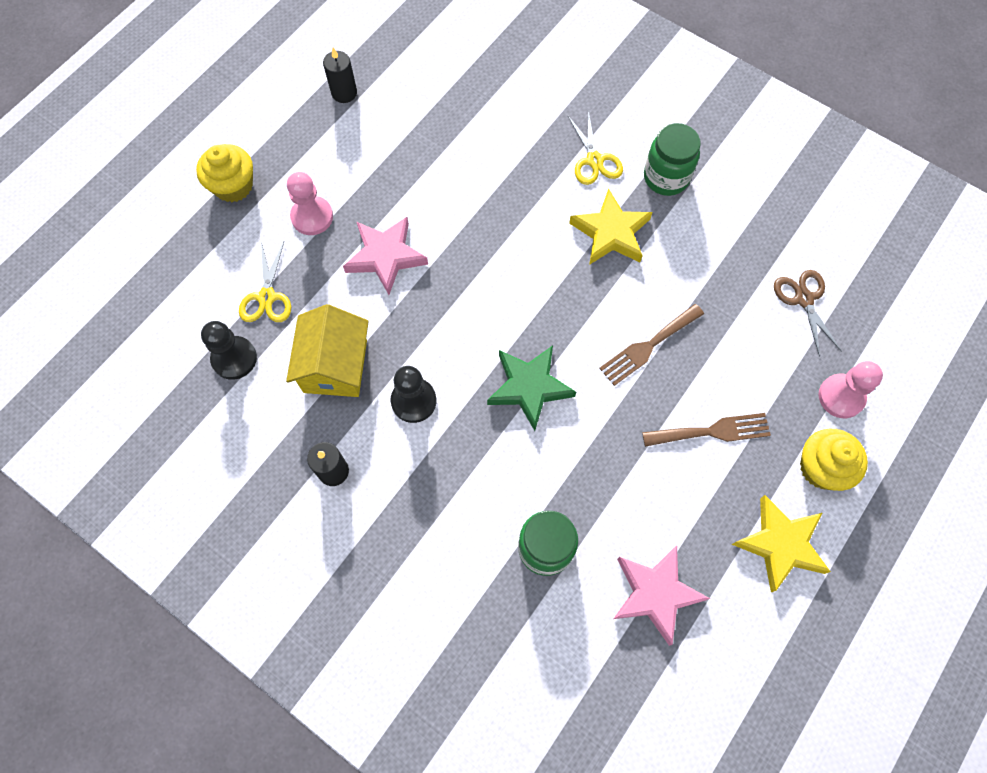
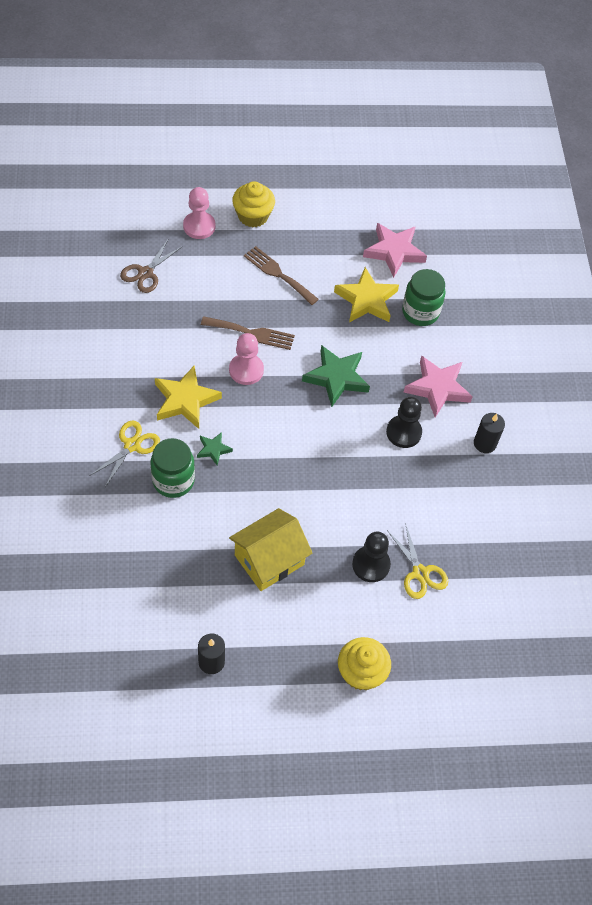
camera: 135 degrees left, 10 degrees down
(234, 358) = (477, 556): black pawn -> black pawn (371, 564)
(267, 297) = (420, 573): yellow scissors -> yellow scissors turned 105 degrees clockwise
(312, 217) = (336, 594): pink pawn -> pink pawn (246, 370)
(335, 366) = (424, 492): yellow house -> yellow house (269, 560)
(385, 256) = (323, 522): pink star -> pink star (437, 388)
(536, 220) = (213, 449): none -> green star
(666, 177) = (111, 394): green jar -> green jar (173, 480)
(780, 544) = (315, 213): yellow star -> yellow star (366, 300)

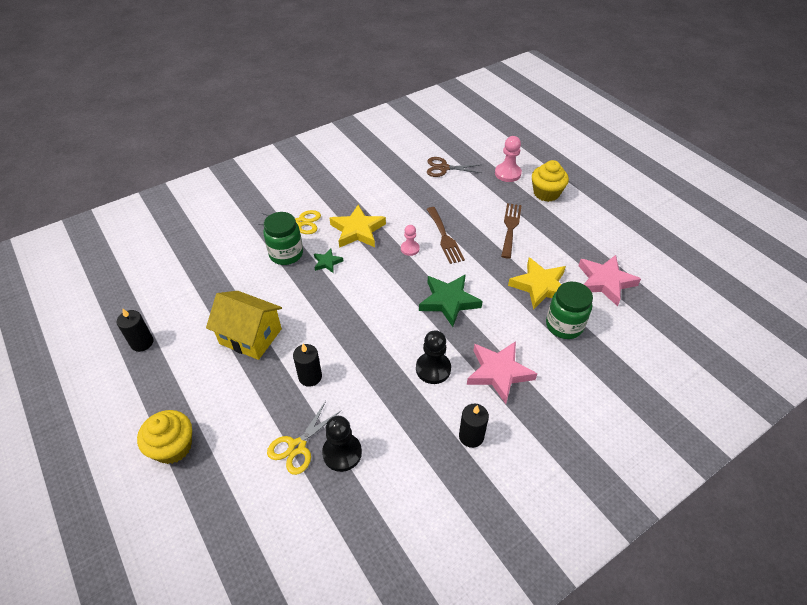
camera: 65 degrees right, 10 degrees down
(246, 370) = (410, 249): pink pawn -> pink pawn, size x0.64
(352, 530) = (310, 377): none -> black candle
(371, 564) = (284, 405): black pawn -> black pawn (342, 453)

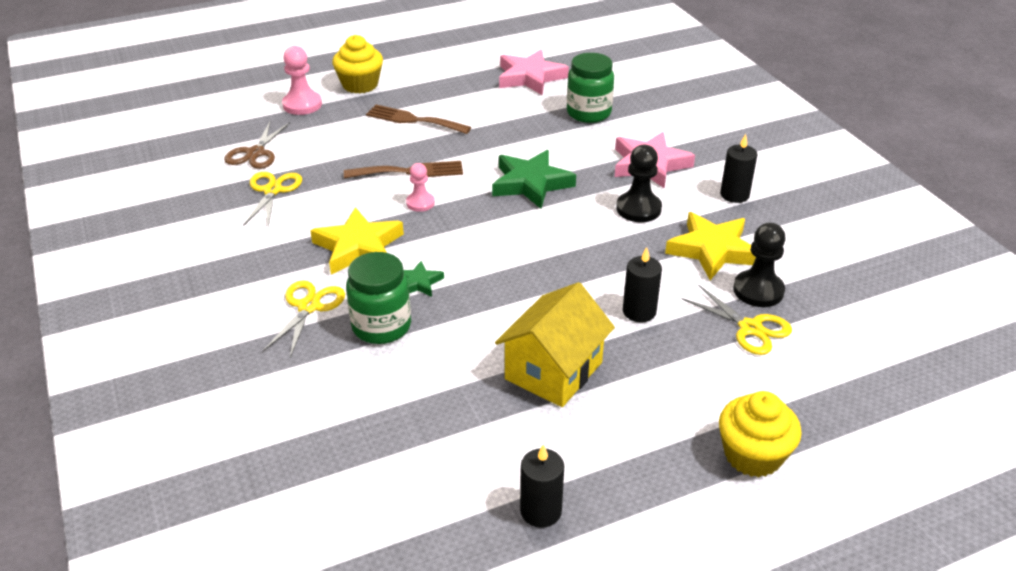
camera: 80 degrees left, 10 degrees down
(406, 184) = (272, 190): none -> yellow scissors
(540, 286) = (524, 117): yellow star -> yellow star (712, 250)

